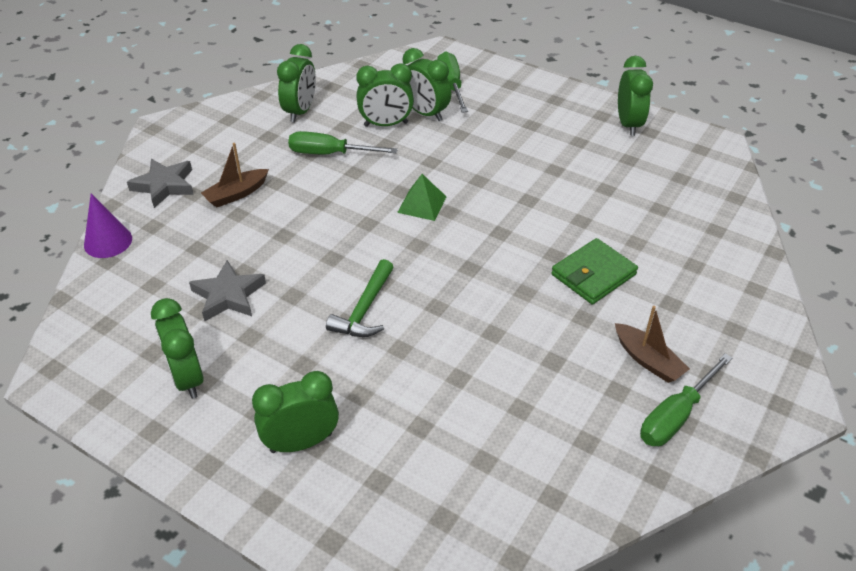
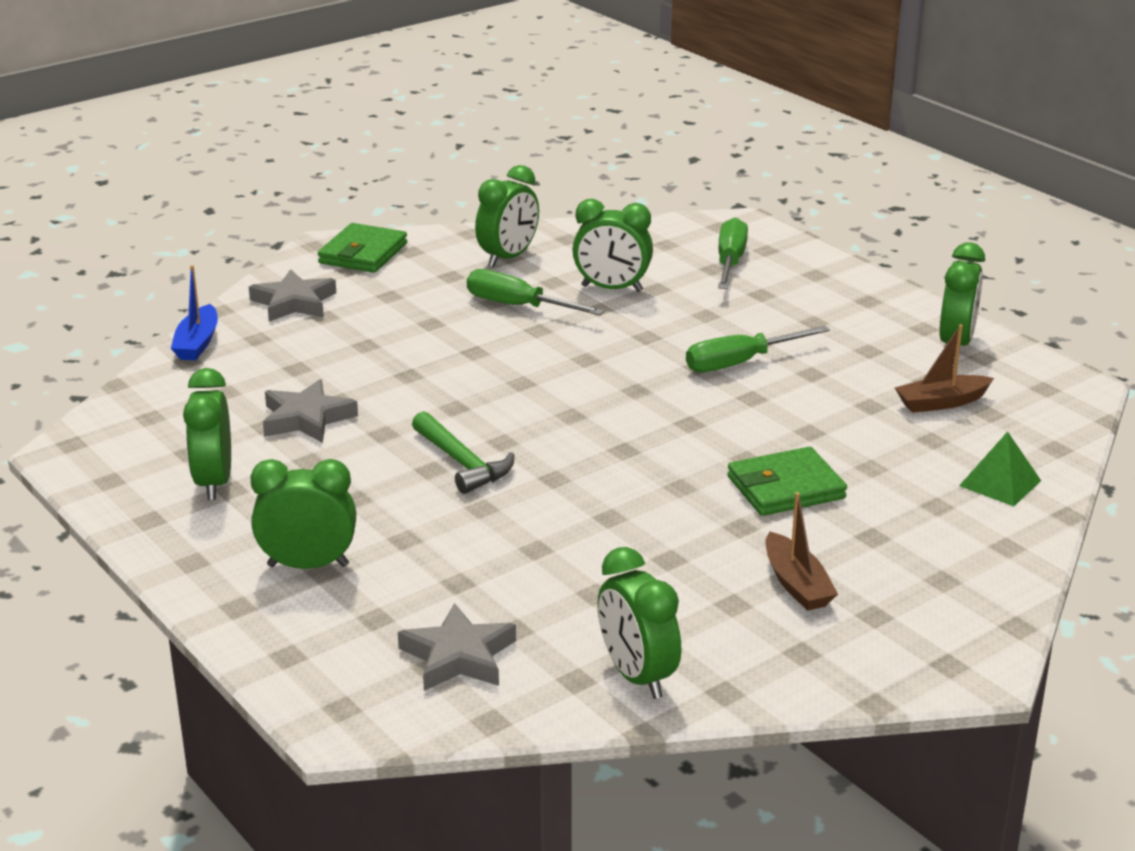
camera: 20 degrees right, 15 degrees down
(108, 241) = (197, 343): purple cone -> blue boat
(194, 129) = (363, 253): none -> green wallet
(236, 194) = (375, 326): brown boat -> brown boat (941, 403)
(364, 309) = (462, 463): green hammer -> green hammer turned 75 degrees counterclockwise
(422, 204) = (604, 377): green pyramid -> green pyramid (1000, 483)
(425, 113) = (673, 286): green clock -> green clock (637, 676)
(458, 501) = (458, 656): none -> grey star
(676, 416) = (793, 643): green screwdriver -> green screwdriver (740, 363)

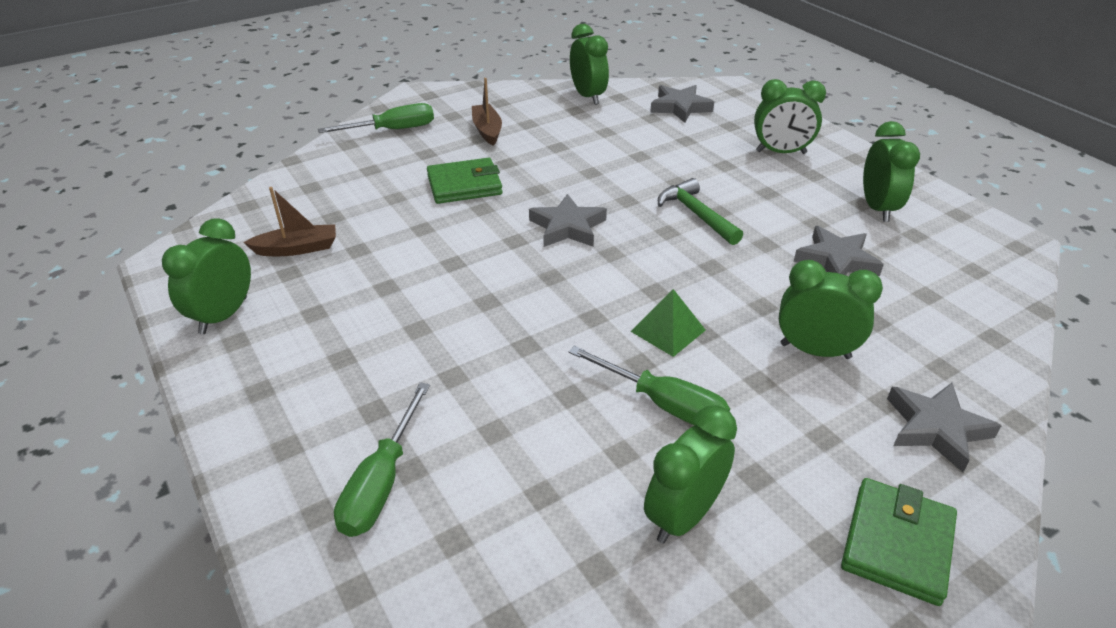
camera: 175 degrees left, 10 degrees up
(197, 343) = (1002, 362): blue boat -> none
(612, 289) = (549, 432): green clock -> green clock (815, 351)
(628, 440) = (568, 227): none -> grey star
(740, 363) = (445, 302): green screwdriver -> green screwdriver (393, 130)
(1000, 483) = (314, 181): green pyramid -> green pyramid (668, 330)

